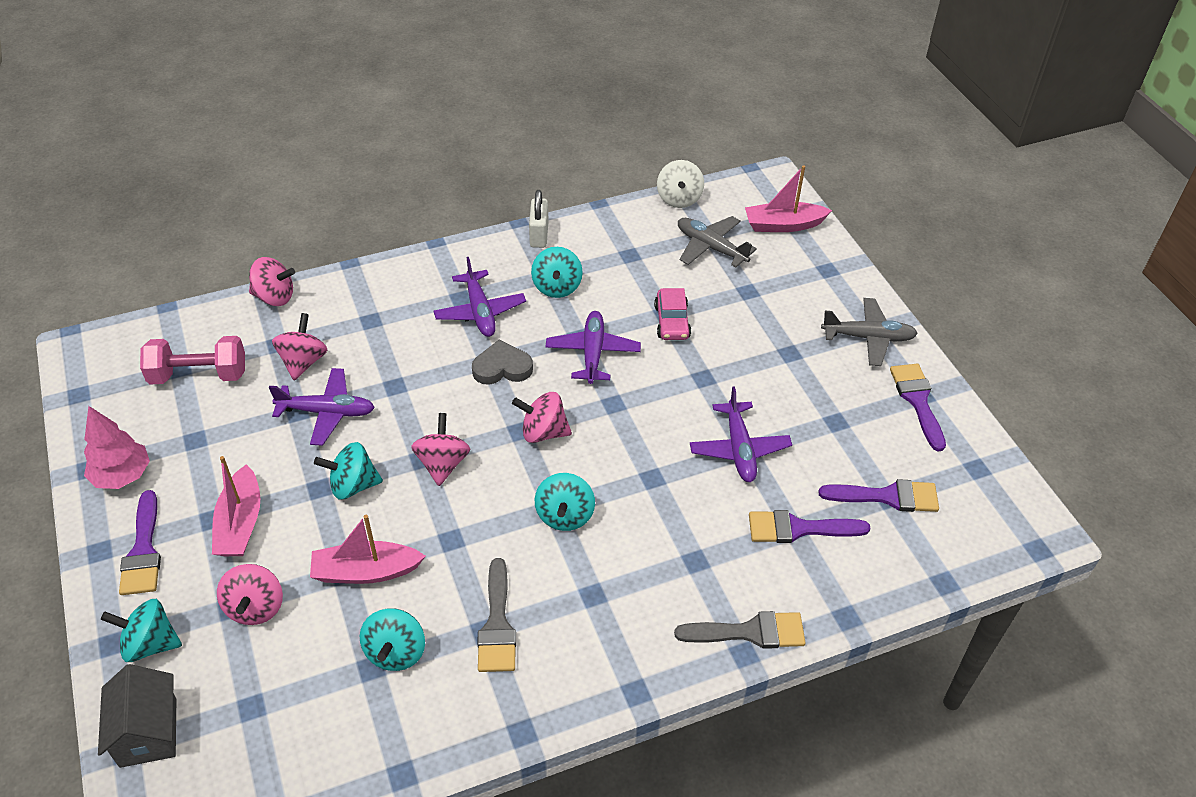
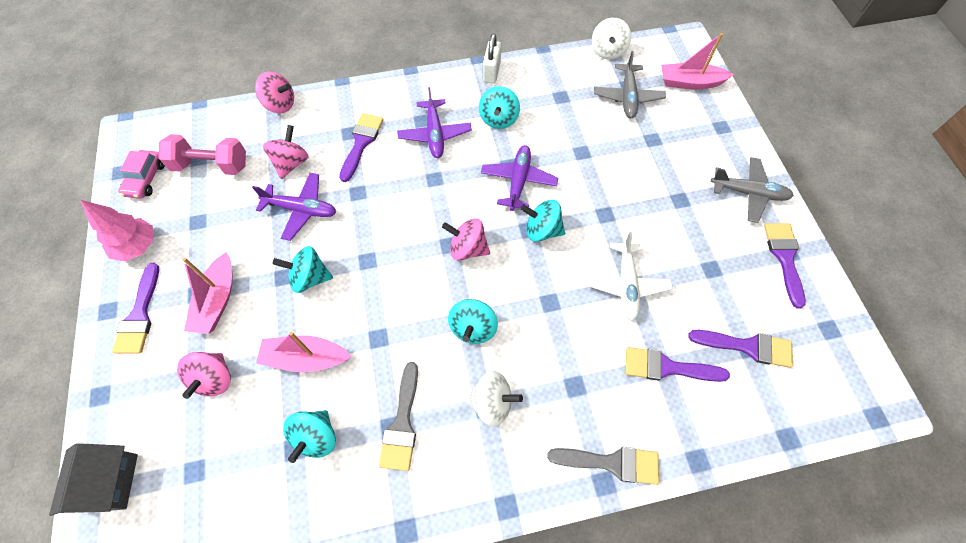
camera: 10 degrees right, 15 degrees up
(150, 644) = (128, 400): turquoise spinning top -> turquoise spinning top (542, 230)
(389, 330) = (361, 143): none -> purple brush
(442, 464) = (383, 267): pink spinning top -> none
(502, 367) = (444, 186): grey heart -> none
(601, 590) = (492, 403): none -> white spinning top
(672, 322) = (586, 160): pink car -> pink car (146, 179)
(711, 247) = (627, 97): grey plane -> grey plane turned 135 degrees counterclockwise
(739, 449) = (626, 284): purple plane -> white plane

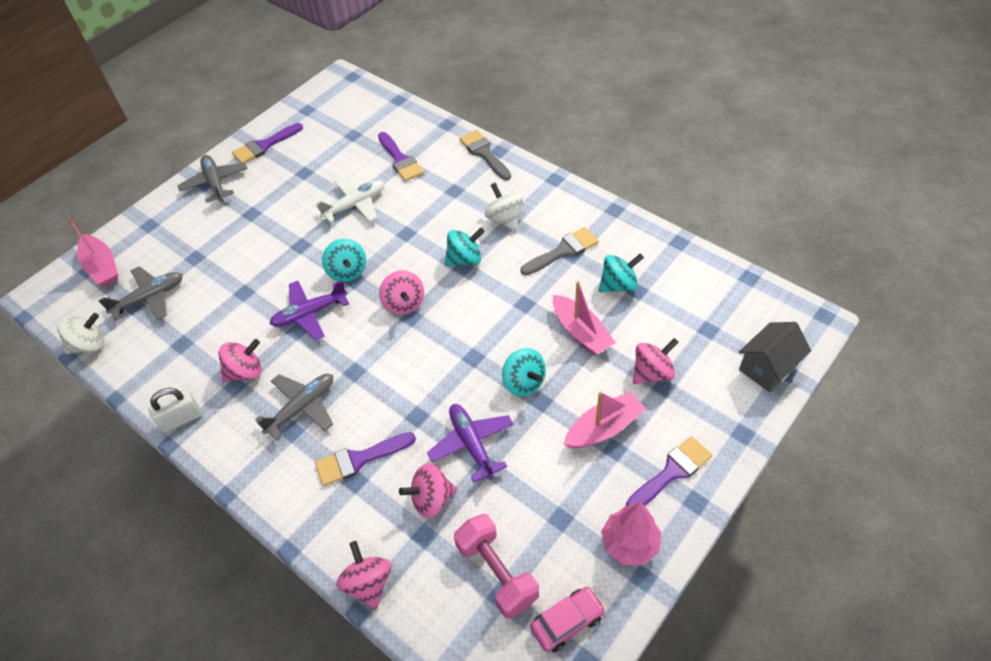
camera: 125 degrees left, 10 degrees down
(435, 134) = (302, 407): purple plane -> grey plane
(498, 119) = (245, 372): turquoise spinning top -> pink spinning top
(747, 347) = (352, 135): purple brush -> none

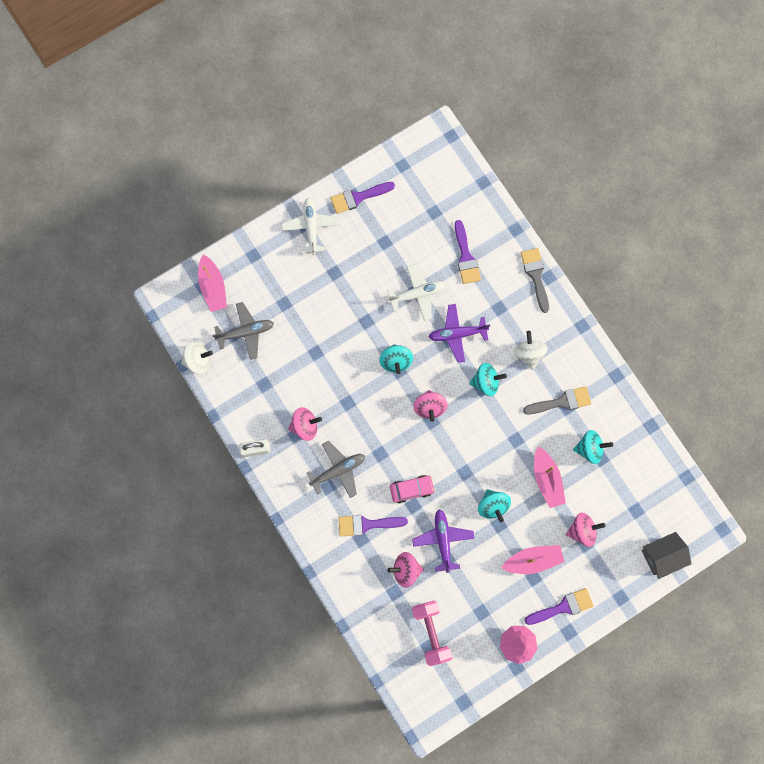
camera: 15 degrees right, 25 degrees up
(215, 183) = (311, 227): grey plane -> white plane
(309, 314) = (359, 391): purple plane -> purple plane (457, 334)
(368, 583) = (353, 611): pink spinning top -> none
(567, 622) = (462, 676): pink car -> pink car (411, 489)

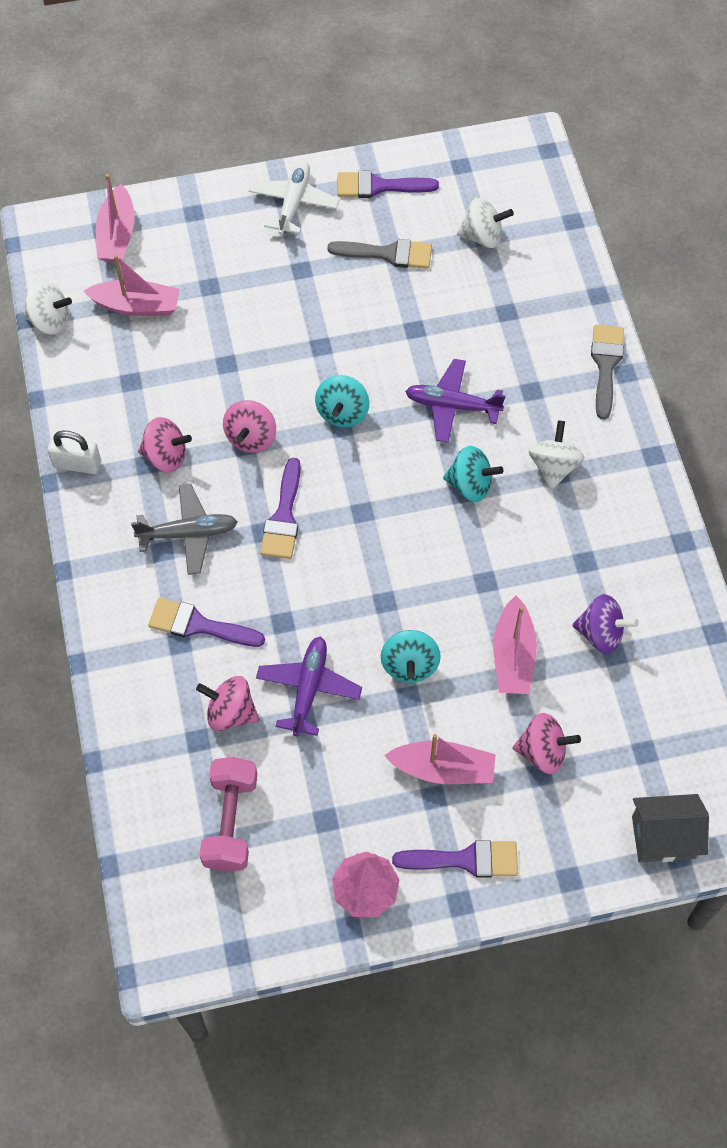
camera: 20 degrees right, 15 degrees down
(246, 332) = (136, 306): grey plane -> pink boat
(411, 489) = (290, 598): pink car -> none
(417, 294) = (413, 334): white plane -> none
(429, 407) = (368, 491): pink spinning top -> pink spinning top (251, 437)
(433, 212) = (482, 236): none -> white spinning top
(465, 257) = (507, 308): purple brush -> purple brush (283, 517)
(561, 402) = (580, 551): grey brush -> grey brush (388, 254)
(589, 448) = (600, 633): turquoise spinning top -> purple spinning top

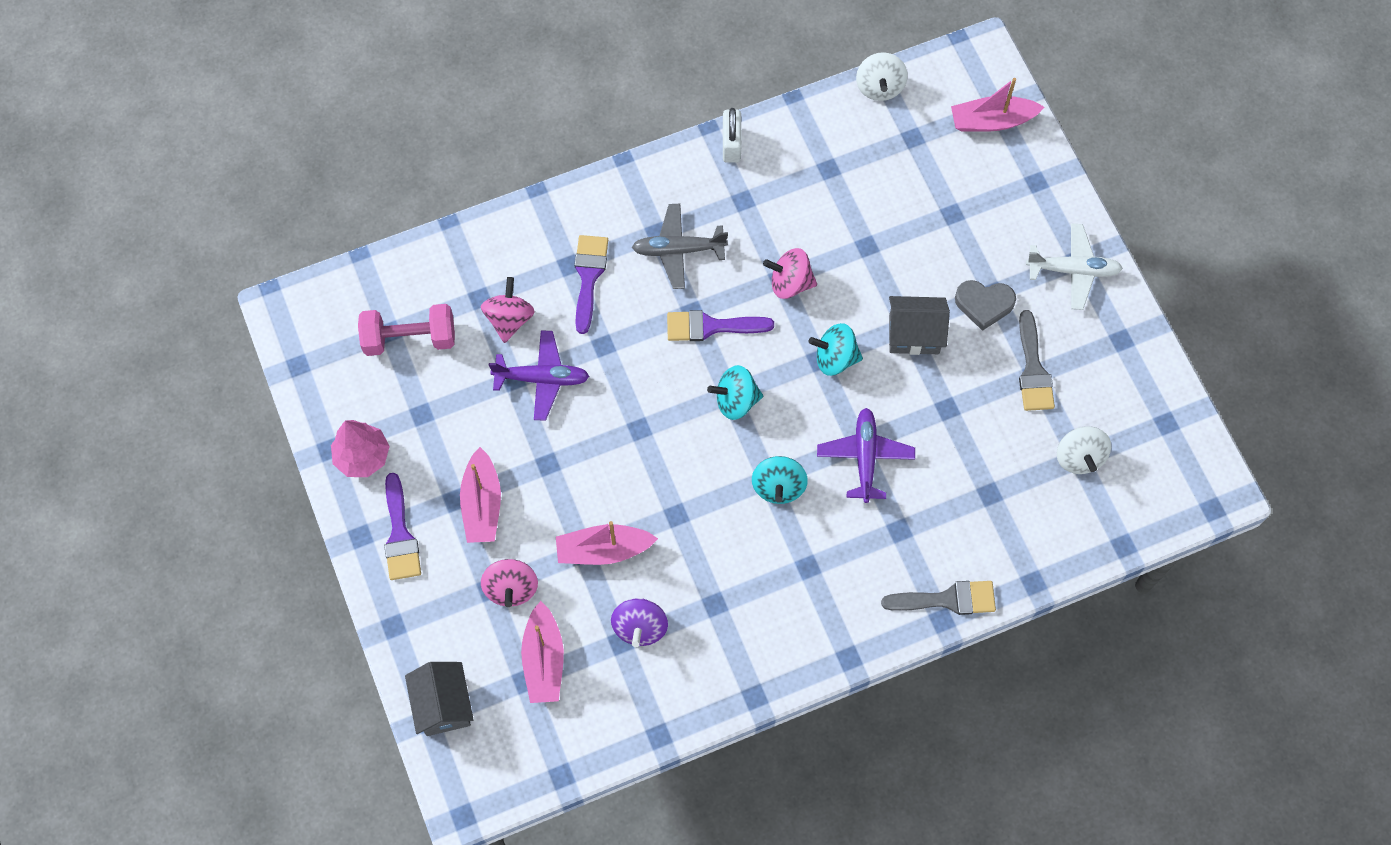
camera: 80 degrees right, 5 degrees up
(136, 306) = (914, 155): pink boat -> pink boat (544, 660)
(166, 456) = (754, 215): pink spinning top -> none
(188, 533) = (678, 250): grey plane -> grey plane turned 105 degrees clockwise
(312, 279) = (984, 304): none -> grey heart
(331, 342) = (914, 334): none -> grey house
(379, 186) = (1116, 347): purple brush -> none
(409, 665) = (579, 460): turquoise spinning top -> turquoise spinning top (736, 401)
(553, 467) = (815, 562): white spinning top -> none

